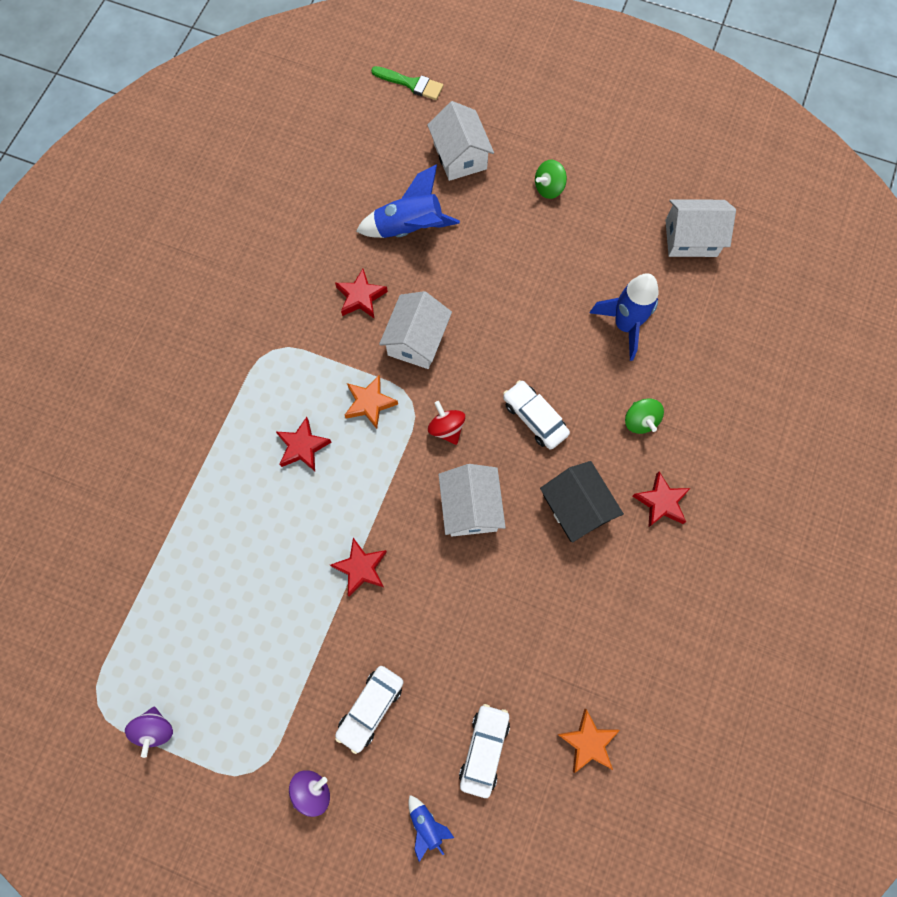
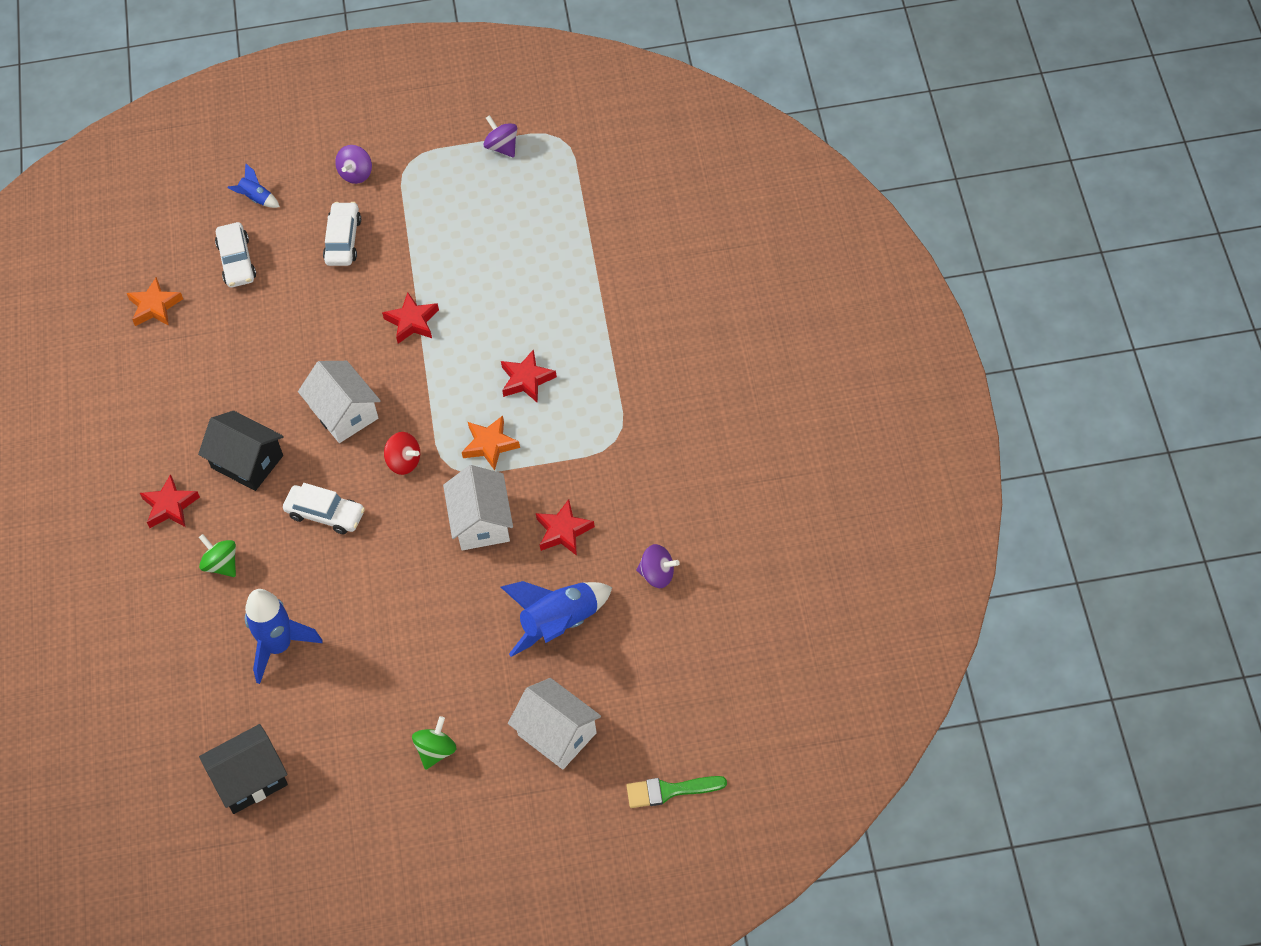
camera: 155 degrees right, 15 degrees down
(317, 226) = (657, 575): none -> purple spinning top
(691, 238) = (250, 779): white house -> black house

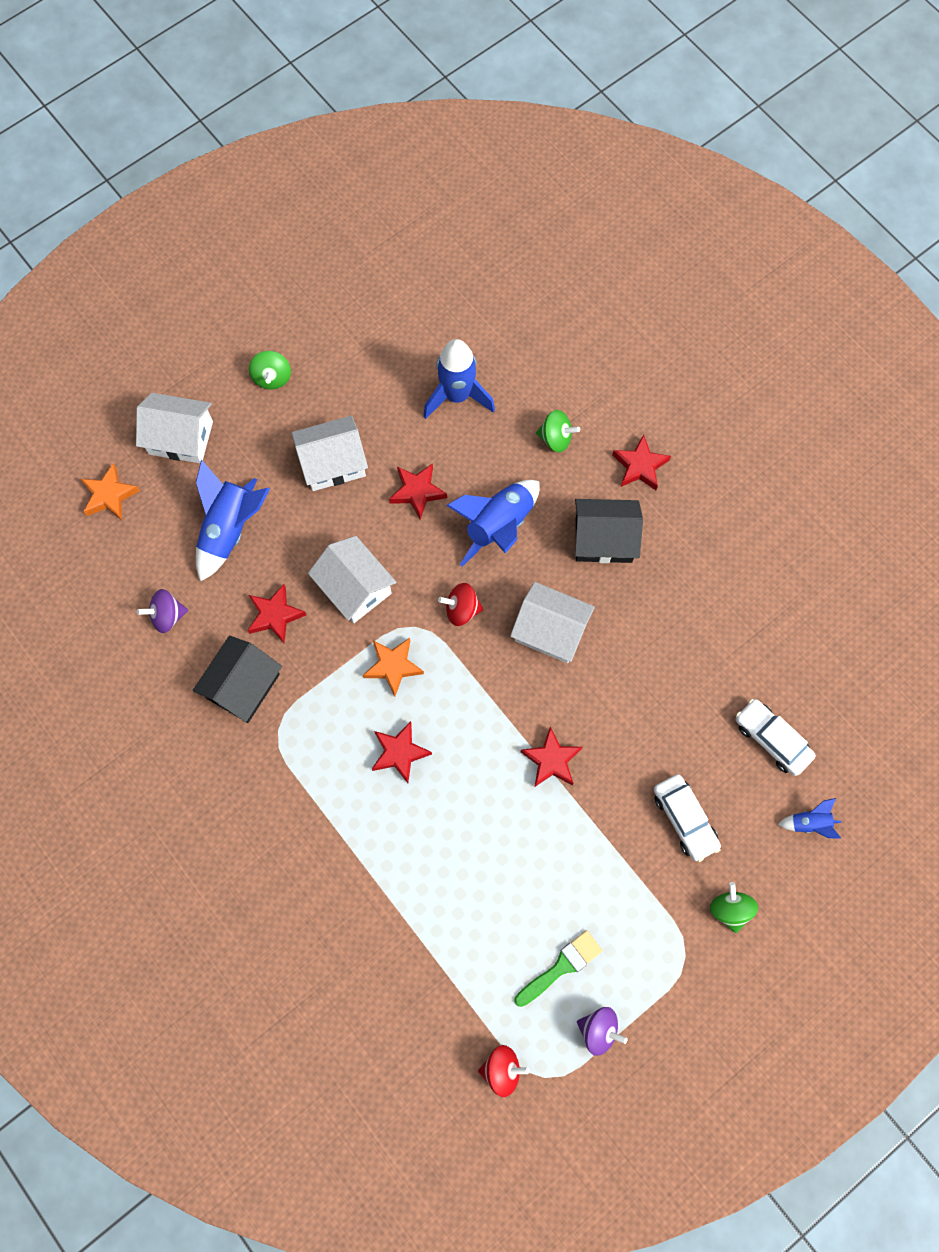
camera: 145 degrees right, 15 degrees up
(155, 306) = (810, 649): orange star -> orange star (109, 495)
(250, 779) = (407, 288): black house -> black house (243, 686)
(325, 514) = (498, 526): white car -> blue rocket
(356, 174) = (730, 909): purple spinning top -> green spinning top
(374, 577) = (417, 492): none -> red star
(431, 640) = (333, 463): none -> white house
(585, 154) = (502, 1069): none -> red spinning top
(669, 791) = (63, 437): green brush -> green brush (561, 966)

